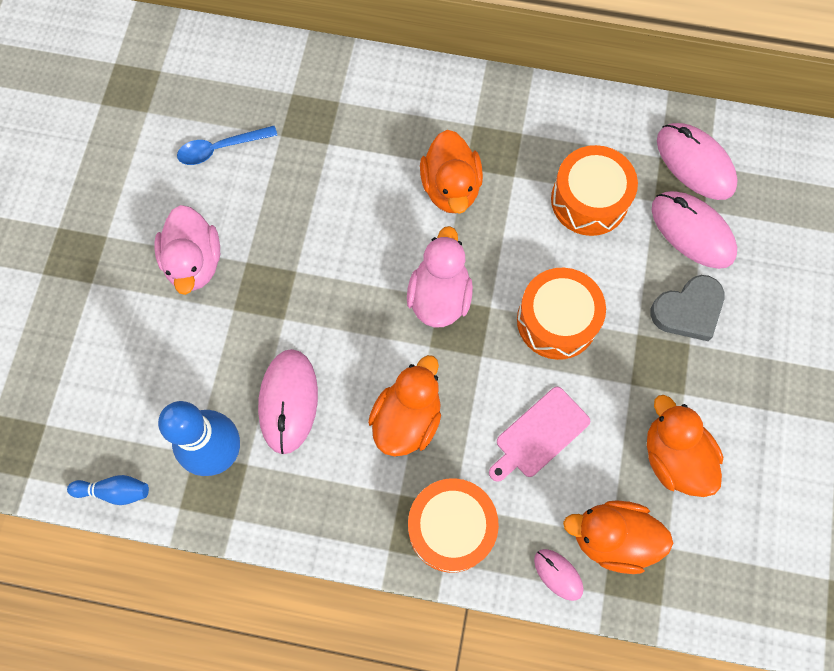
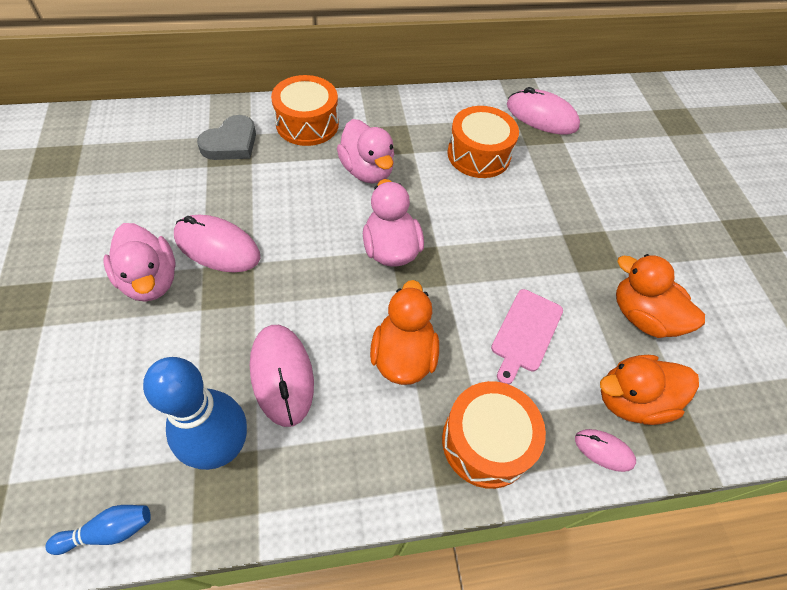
camera: 25 degrees left, 15 degrees down
(220, 148) = (154, 187): blue spoon -> none
(451, 188) = (367, 170): orange duck -> pink duck
(557, 320) = (496, 241): orange drum -> orange drum (307, 124)
(688, 310) = (591, 208): grey heart -> grey heart (231, 143)
(692, 231) = (564, 157): pink mouse -> pink mouse (217, 246)

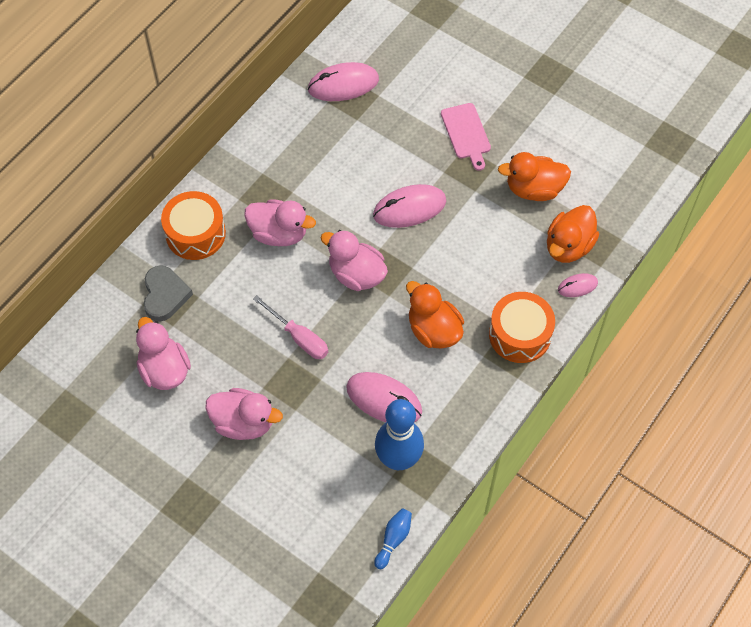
camera: 40 degrees left, 5 degrees up
(157, 189) = (164, 370): none -> pink duck
(217, 246) = (254, 368): pink mouse -> pink mouse (409, 208)
(282, 255) = (299, 337): none -> pink screwdriver
(478, 155) = (335, 156): orange drum -> none
(525, 333) = (483, 257): pink cutting board -> pink cutting board (466, 133)

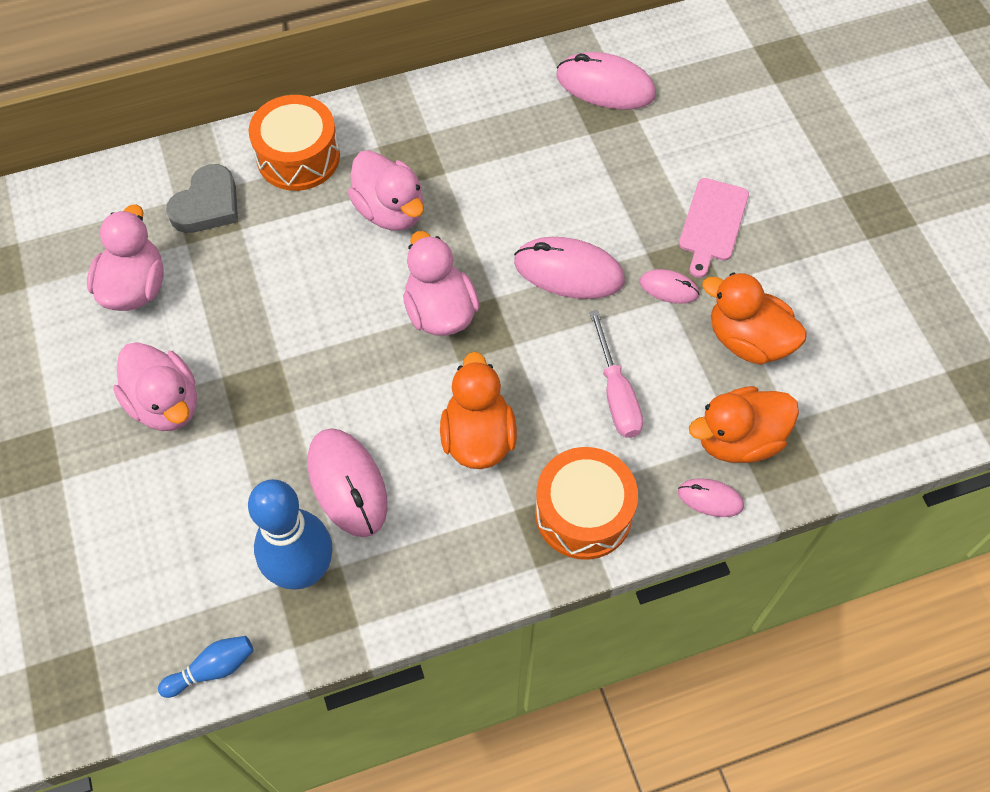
camera: 35 degrees right, 0 degrees up
(299, 337) = (312, 344): pink screwdriver -> pink screwdriver (616, 394)
(471, 185) = (669, 288): none -> pink mouse

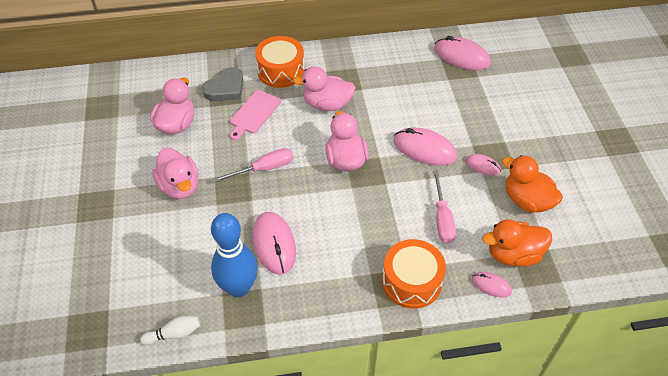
camera: 10 degrees right, 10 degrees down
(212, 669) = (174, 334): blue bowling pin -> white bowling pin
(304, 349) = (264, 169): none -> pink screwdriver
(390, 211) = (327, 104): pink duck -> pink duck turned 120 degrees clockwise
(478, 437) = (355, 230): orange duck -> none
(712, 223) = (514, 135): pink cutting board -> pink cutting board (254, 113)

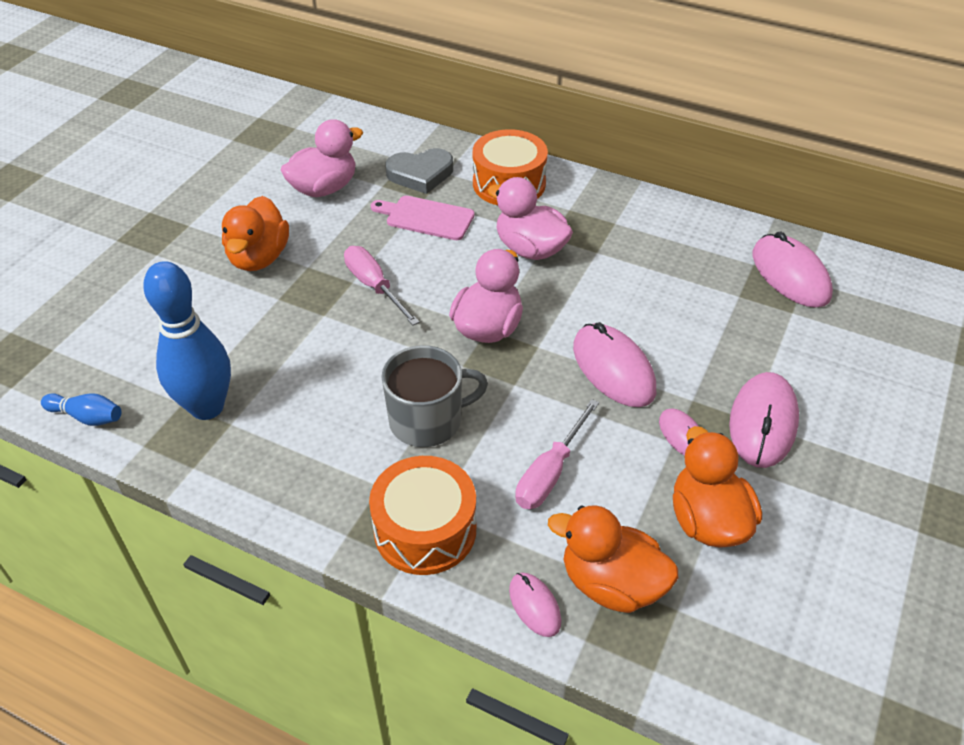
camera: 35 degrees right, 5 degrees down
(174, 334) = (87, 417): white bowling pin -> blue bowling pin
(180, 186) = (259, 257): pink duck -> orange duck
(254, 113) = (426, 218): pink cutting board -> pink cutting board turned 45 degrees clockwise
(264, 169) = (374, 286): pink screwdriver -> pink screwdriver turned 135 degrees counterclockwise
(274, 244) = (298, 380): pink mouse -> pink mouse (763, 423)
(361, 226) = (427, 420): none -> grey mug

